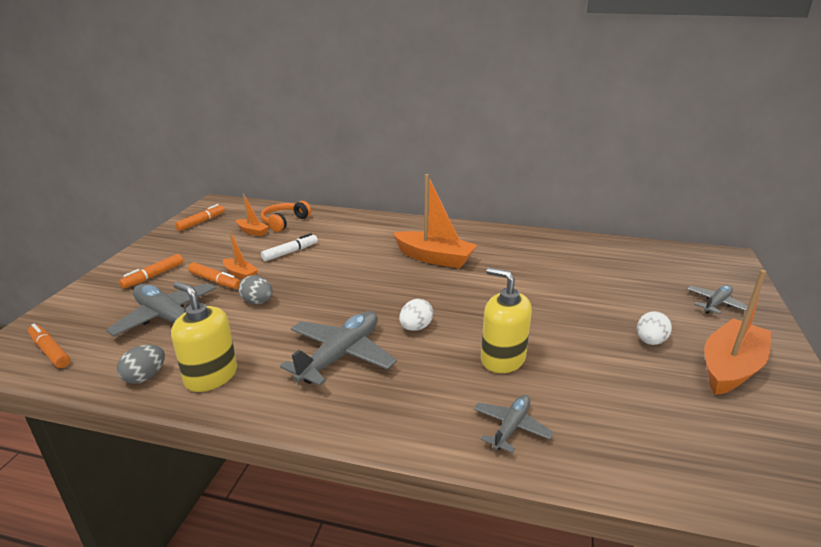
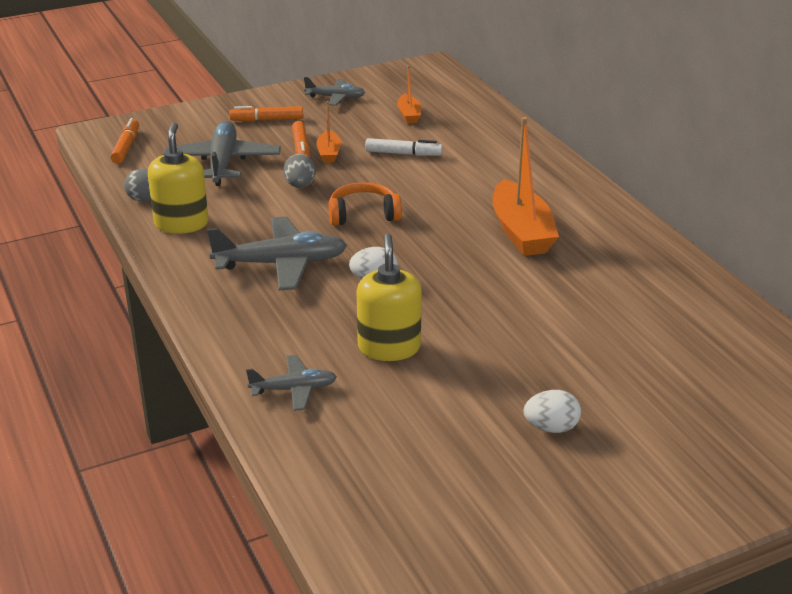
camera: 50 degrees right, 5 degrees up
(201, 222) = (383, 82): orange marker -> none
(284, 222) = (455, 118): orange headphones -> orange headphones (363, 214)
(716, 304) = (719, 456): grey plane -> grey plane (335, 97)
(730, 368) = (572, 497): orange boat -> none

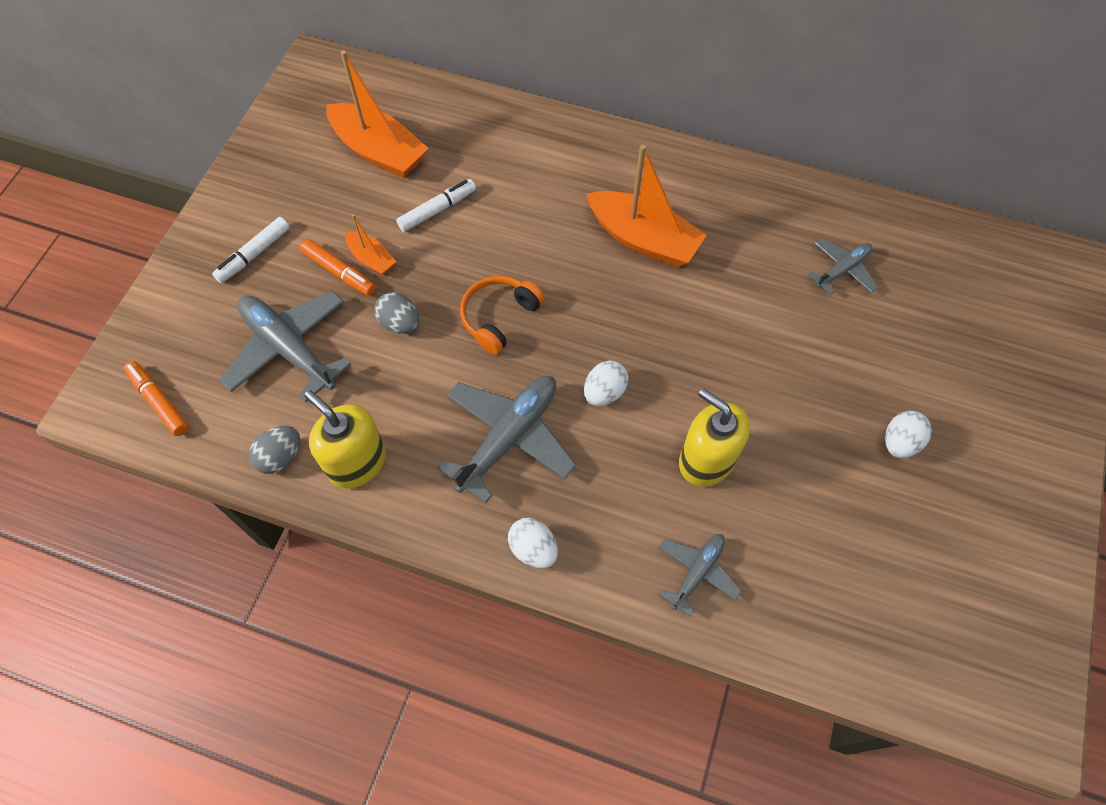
camera: 45 degrees left, 30 degrees up
(214, 315) = (533, 549): none -> white egg
(267, 120) = (254, 254): orange marker -> white marker
(335, 97) = (281, 174): grey plane -> grey plane (842, 270)
(409, 115) = (379, 151): orange boat -> orange boat, size x1.98

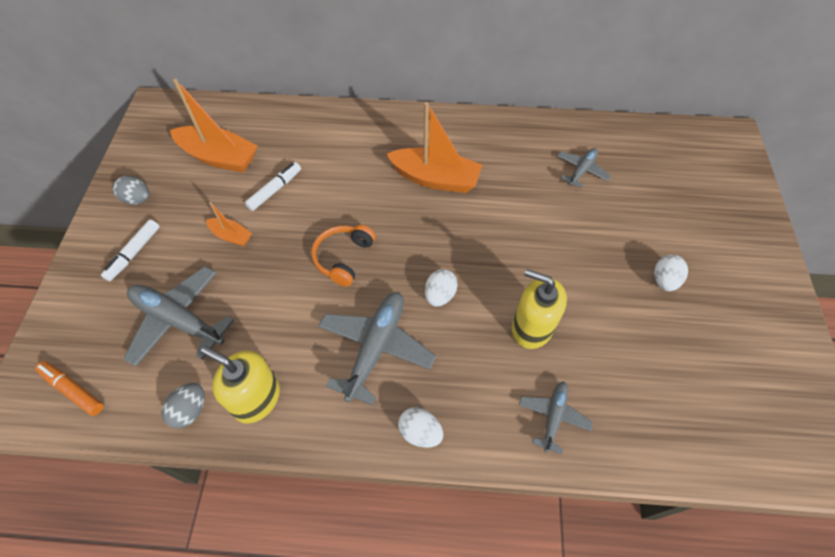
camera: 15 degrees left, 5 degrees down
(339, 272) = (207, 251): orange marker -> none
(400, 323) = (266, 279): grey egg -> grey egg (137, 199)

